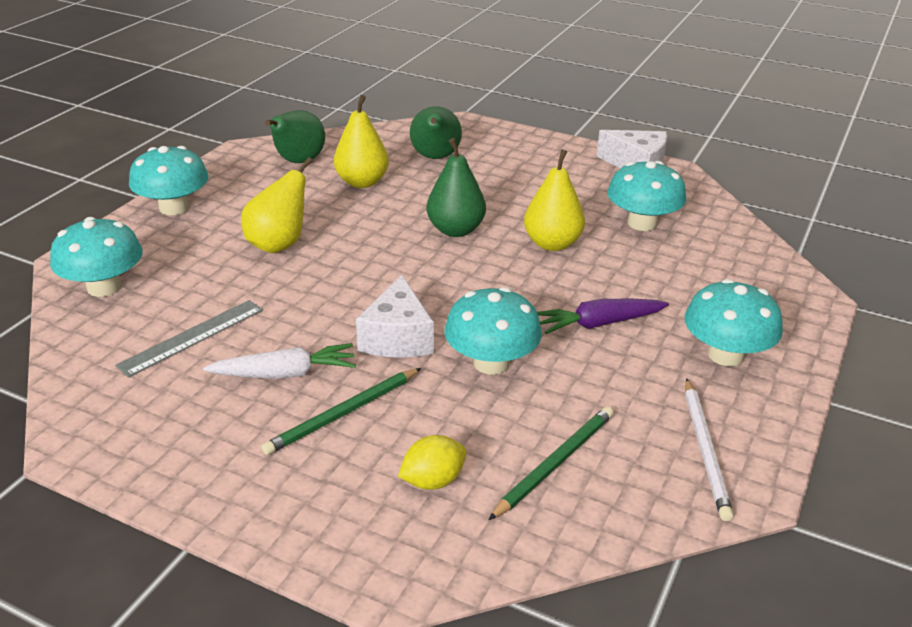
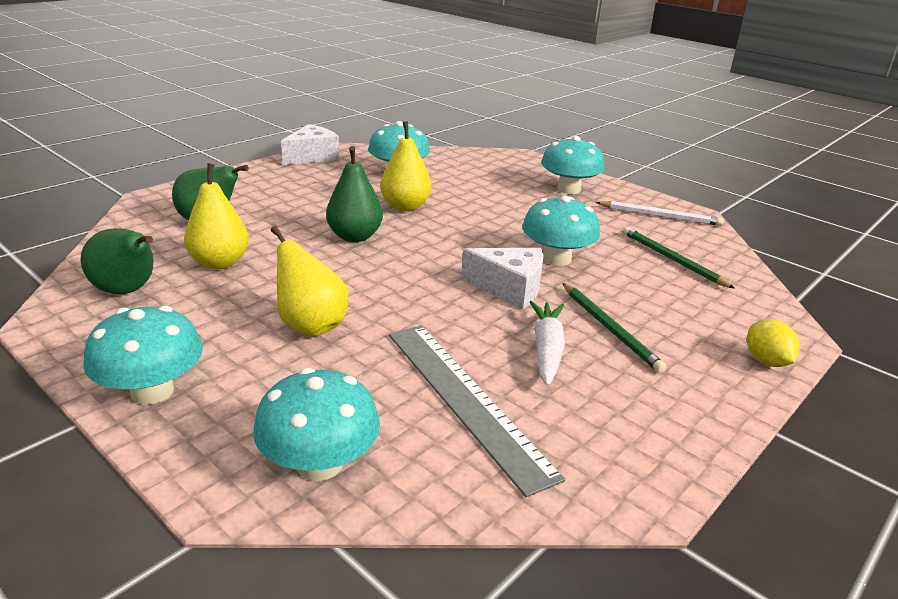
camera: 75 degrees left, 5 degrees down
(192, 337) = (465, 399): grey ruler -> grey ruler, size x1.53
(433, 481) = (691, 304): yellow lemon -> yellow lemon (766, 361)
(599, 324) = (521, 215): purple carrot -> none

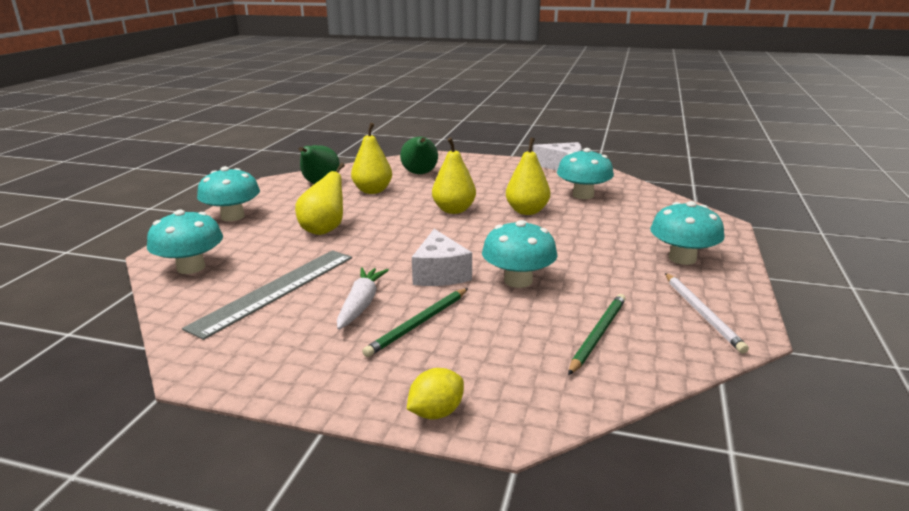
camera: 65 degrees right, 5 degrees down
(354, 237) = (454, 210): green pear -> yellow pear
(546, 349) = (361, 304): white carrot -> white carrot turned 60 degrees counterclockwise

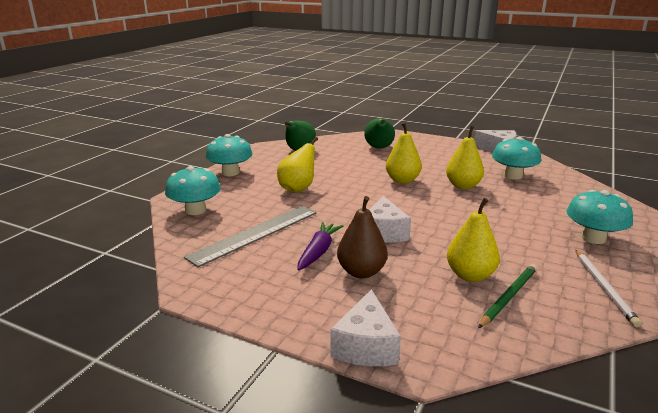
camera: 10 degrees right, 0 degrees up
(361, 304) = (318, 251): white carrot -> purple carrot
(372, 191) = (339, 159): yellow pear -> yellow pear (470, 275)
(418, 324) = (361, 272): green pencil -> brown pear
(436, 412) = (366, 346): yellow lemon -> white cheese
(518, 281) = (447, 244): turquoise mushroom -> none

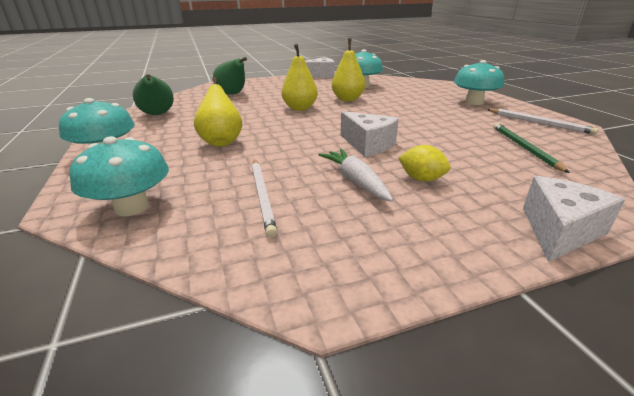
camera: 45 degrees left, 5 degrees up
(255, 234) = (262, 196): grey ruler -> white pencil
(318, 251) = (355, 181): purple carrot -> white carrot
(361, 272) = (421, 179): brown pear -> yellow lemon
(366, 346) = (559, 231): white cheese -> white cheese turned 105 degrees counterclockwise
(470, 275) = (479, 146): yellow pear -> none

